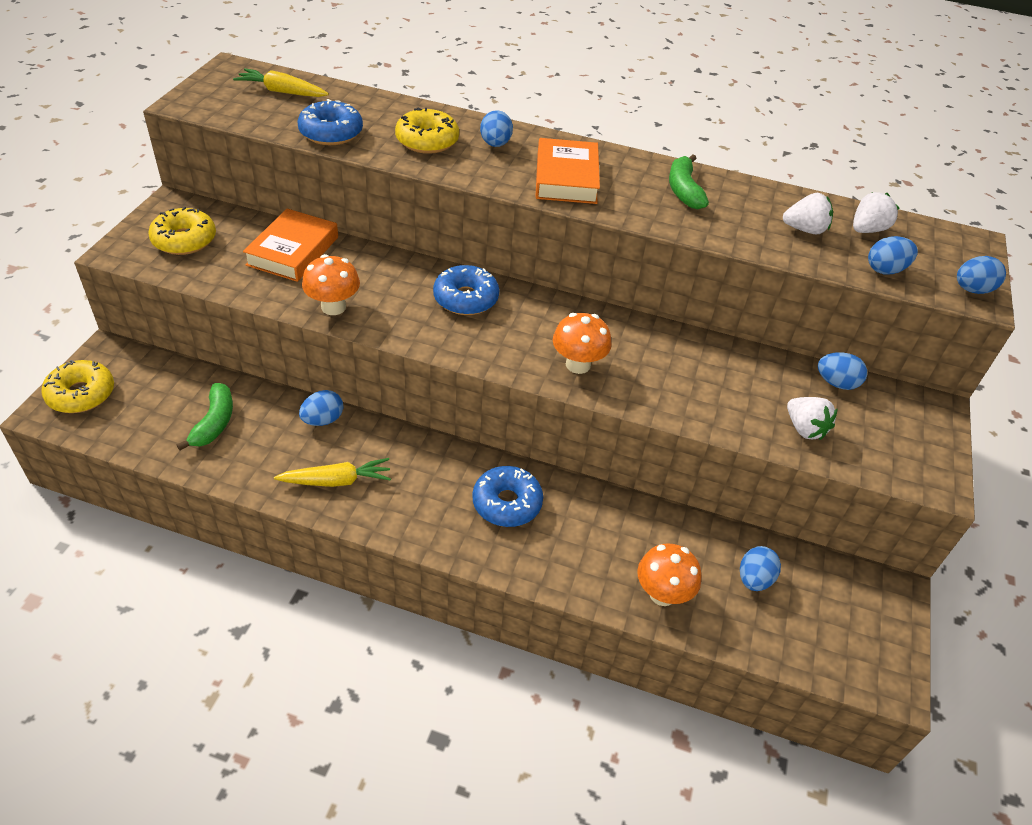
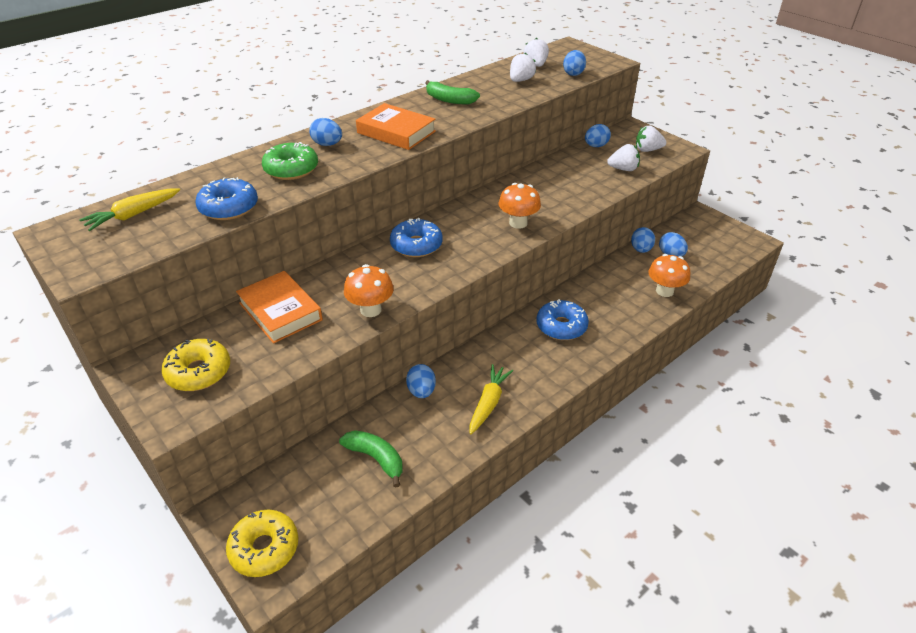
camera: 55 degrees left, 5 degrees down
(427, 141) = (291, 169): yellow donut -> green donut
(888, 442) = (647, 150): none -> white strawberry
(972, 290) = (606, 60): blue egg -> blue egg (641, 250)

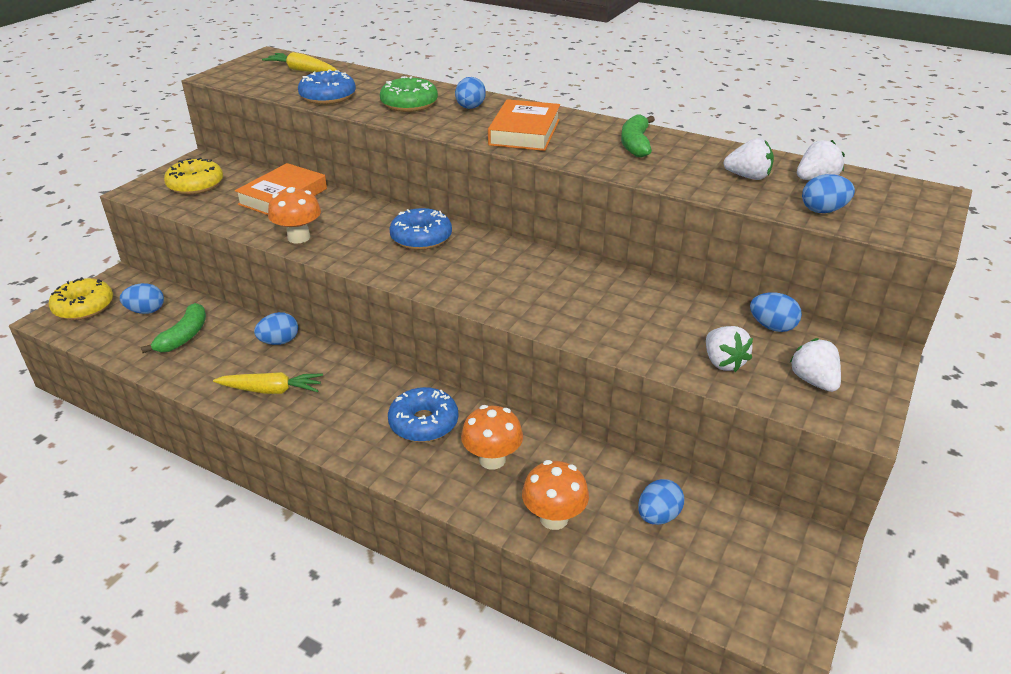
camera: 70 degrees right, 5 degrees down
(518, 223) = (507, 294): orange mushroom -> orange mushroom (492, 459)
(641, 250) = (647, 478): blue egg -> blue egg (146, 311)

